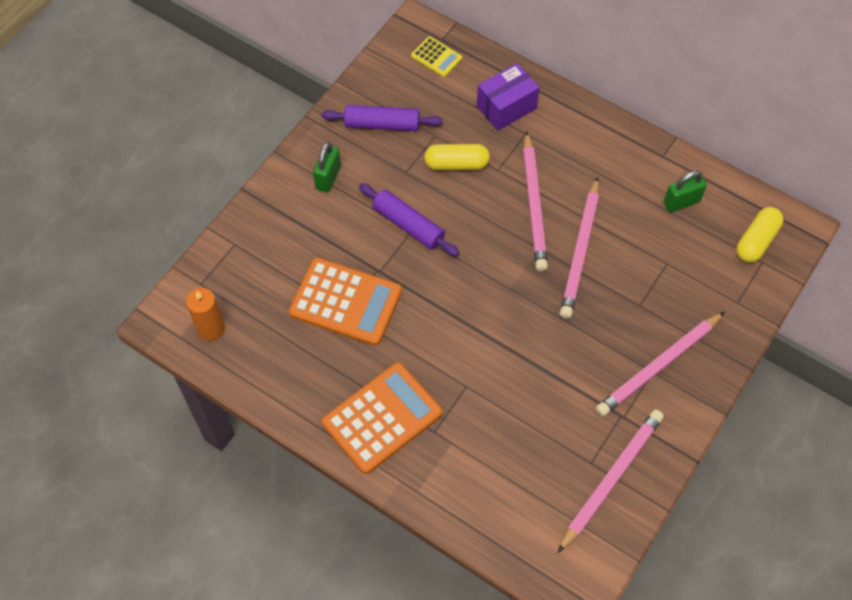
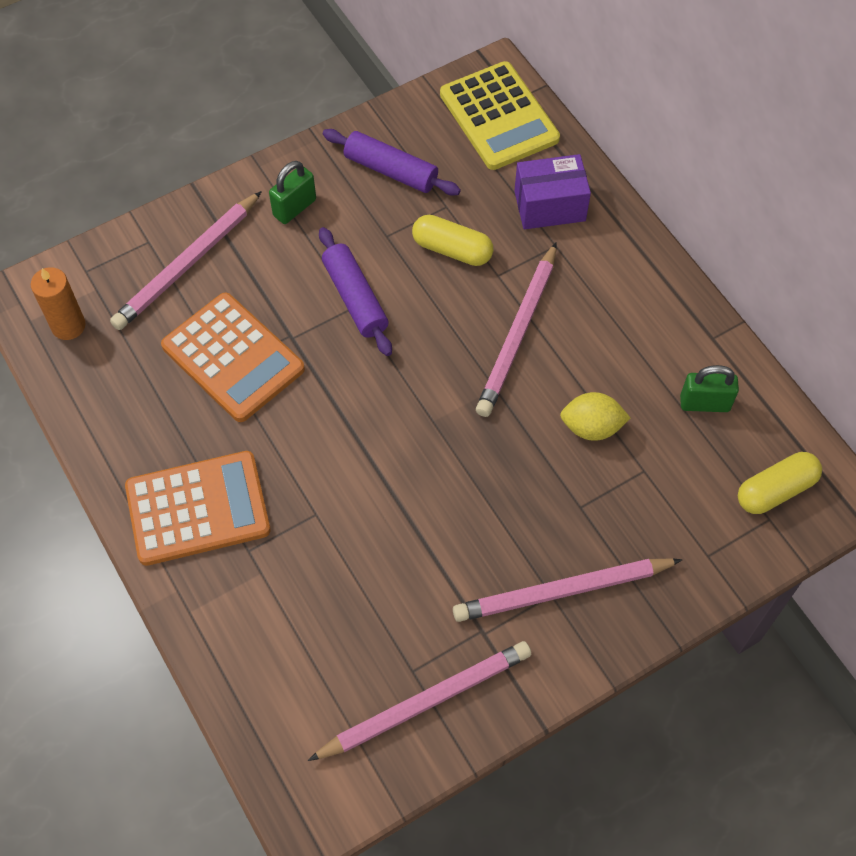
camera: 25 degrees right, 0 degrees up
(436, 57) = (499, 117): yellow calculator -> yellow calculator, size x2.00
(580, 251) = (543, 411): pink pencil -> pink pencil (187, 264)
(617, 248) = (591, 427): none -> yellow lemon

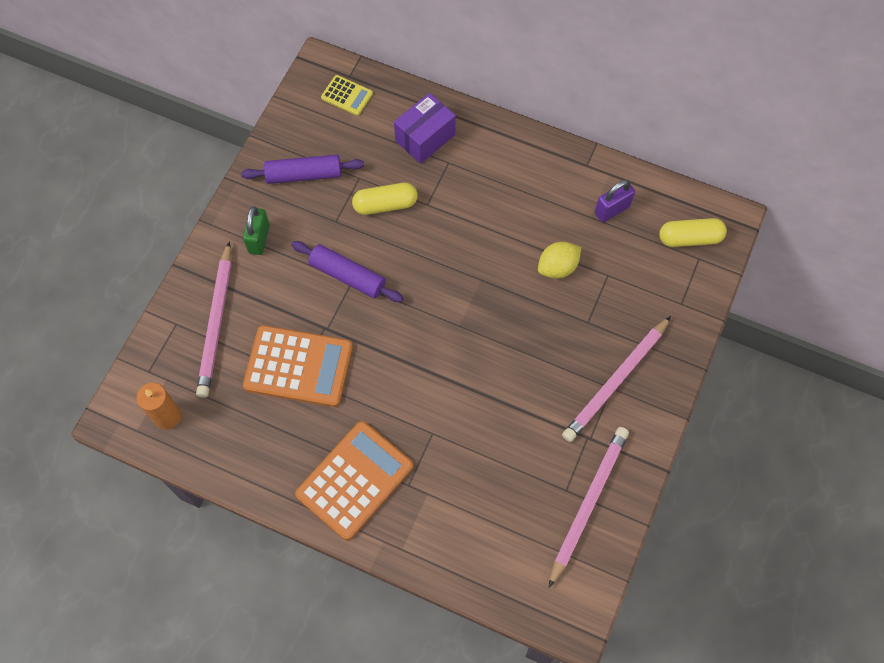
camera: 35 degrees left, 5 degrees up
(499, 117) = (347, 96): yellow calculator -> yellow calculator, size x0.50
(518, 333) = (468, 235): pink pencil -> none
(704, 403) = (612, 210): green padlock -> purple padlock
(775, 490) = (690, 238): yellow capsule -> yellow capsule turned 60 degrees clockwise

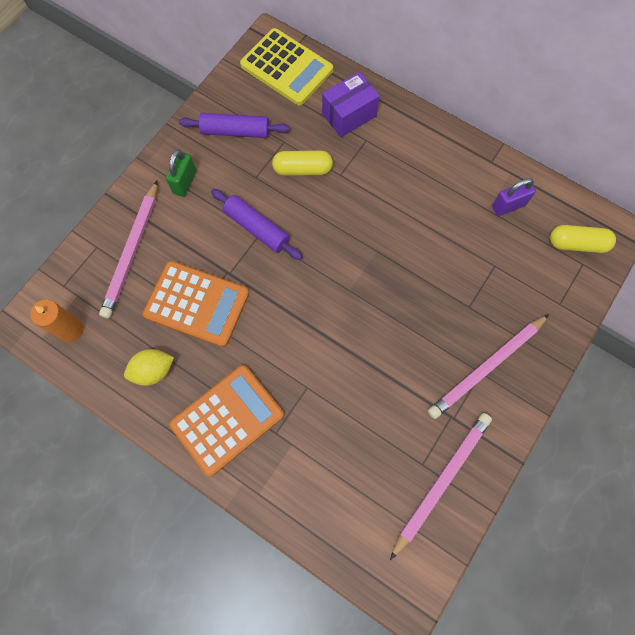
camera: 10 degrees right, 5 degrees up
(347, 96) = (286, 68): yellow calculator -> yellow calculator, size x2.00
(557, 267) = (449, 251): yellow lemon -> yellow lemon (153, 370)

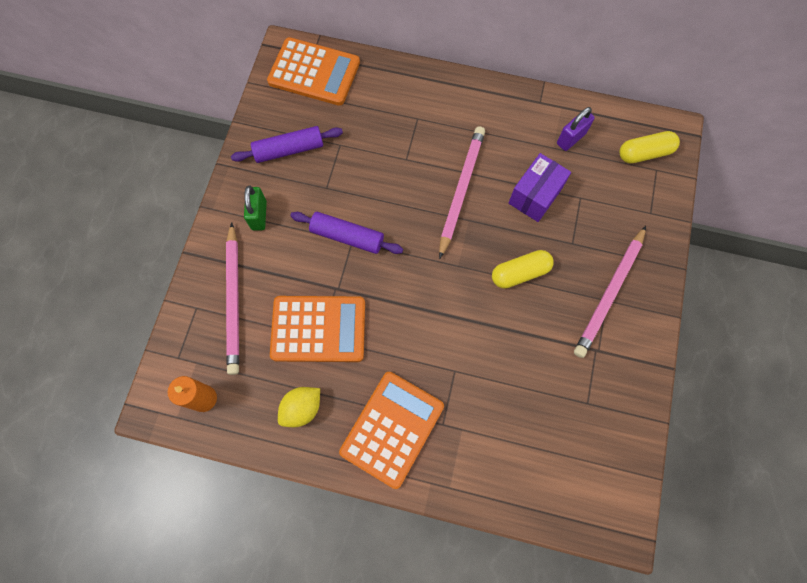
camera: 20 degrees left, 0 degrees up
(286, 68) = (314, 72): yellow calculator -> orange calculator
(302, 169) = (368, 165): yellow capsule -> yellow capsule (520, 273)
(349, 115) = (392, 99): purple box -> purple box (535, 195)
(441, 481) = (610, 412): pink pencil -> pink pencil (461, 190)

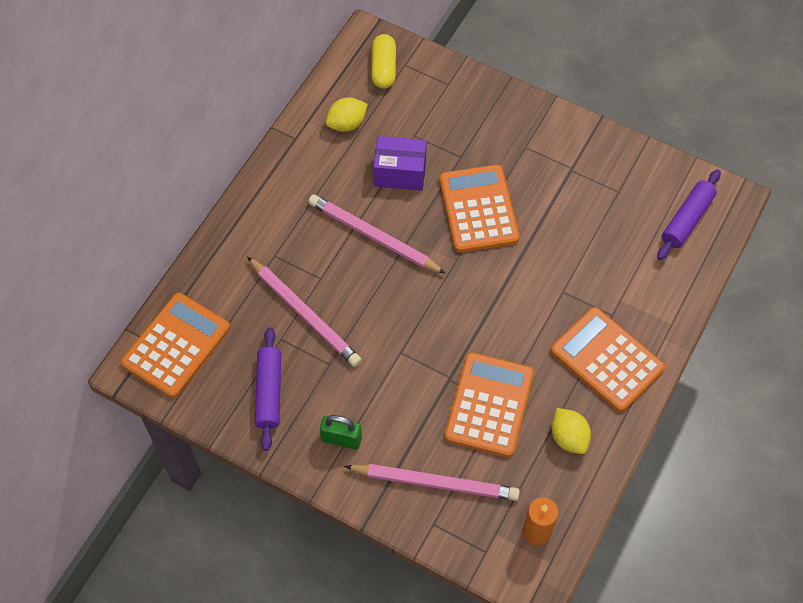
camera: 75 degrees left, 10 degrees down
(347, 236) = (393, 355): purple rolling pin -> purple rolling pin (687, 219)
(520, 273) = (478, 209): yellow capsule -> orange calculator
(535, 195) = (400, 173): purple box -> purple box turned 45 degrees counterclockwise
(571, 138) = (347, 124): purple padlock -> yellow lemon
(609, 293) = (519, 142): pink pencil -> pink pencil (304, 314)

